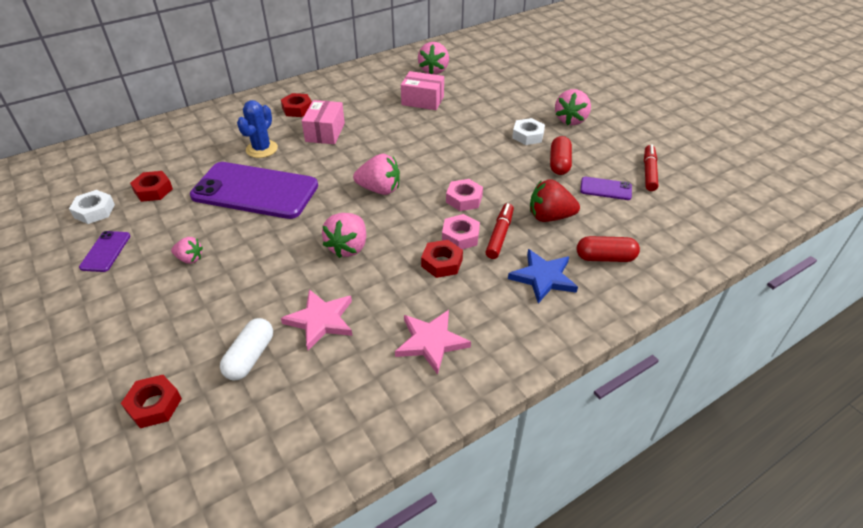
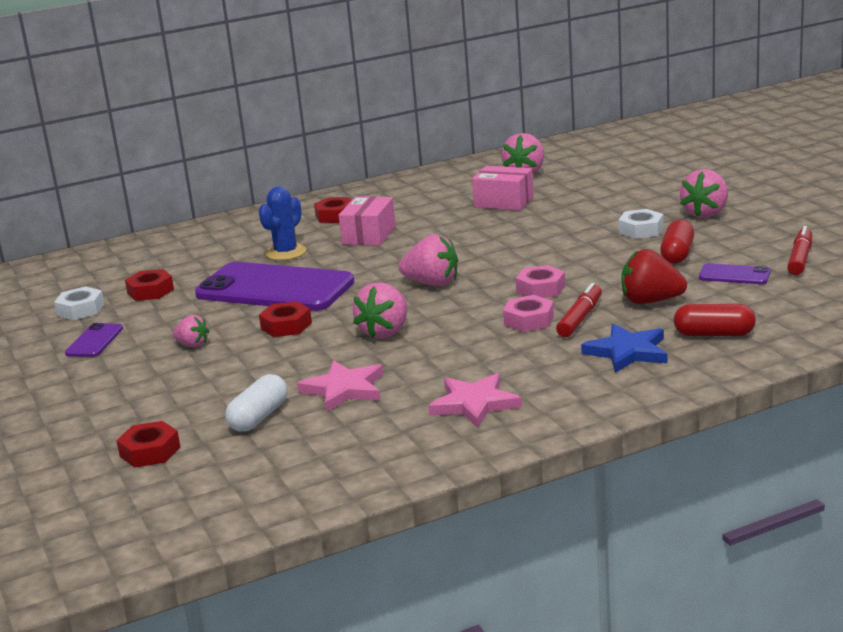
camera: 10 degrees right, 20 degrees down
(442, 263) = (500, 342): red nut -> red nut (286, 326)

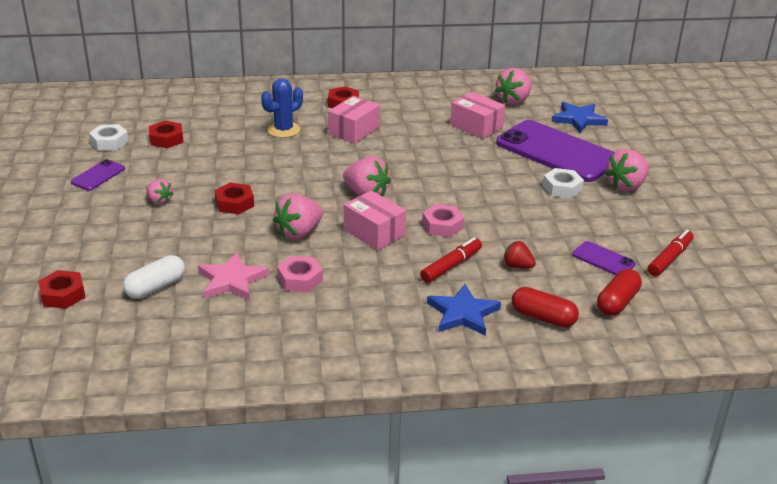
camera: 15 degrees right, 10 degrees up
(274, 288) = (251, 163): purple phone -> purple phone (556, 152)
(470, 312) = (374, 232): none -> pink box
(474, 404) = (313, 327): pink star -> none
(529, 320) = (411, 255): pink nut -> pink nut (300, 279)
(608, 173) = (578, 119): none -> blue star
(650, 301) = (517, 266): red strawberry -> red strawberry, size x0.59
(677, 254) = (573, 223): red capsule -> red capsule (617, 302)

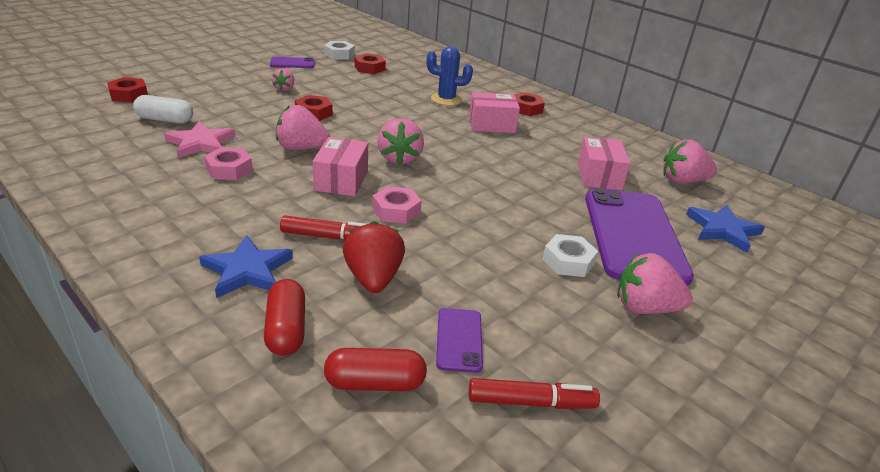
camera: 50 degrees right, 0 degrees up
(517, 266) = (373, 278): red strawberry -> red strawberry, size x1.70

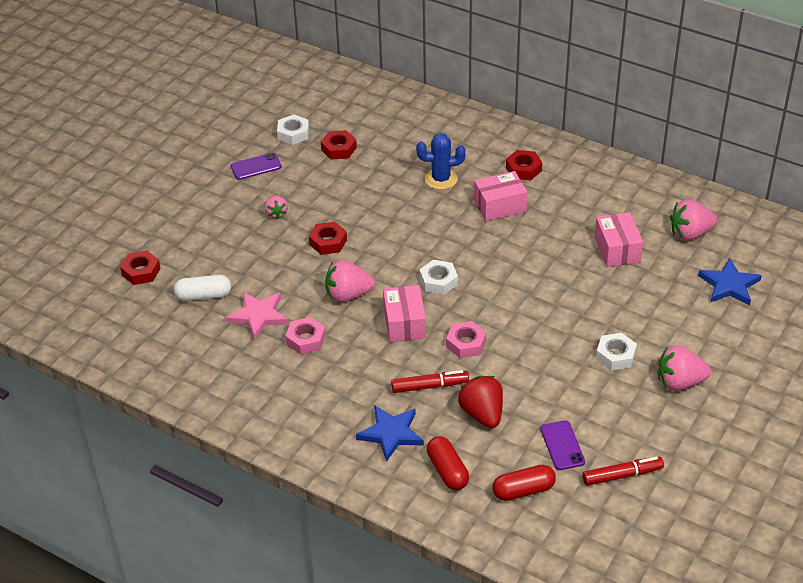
camera: 10 degrees left, 10 degrees up
(399, 159) = (438, 281): pink strawberry -> white nut
(633, 235) = (659, 313): purple phone -> none

